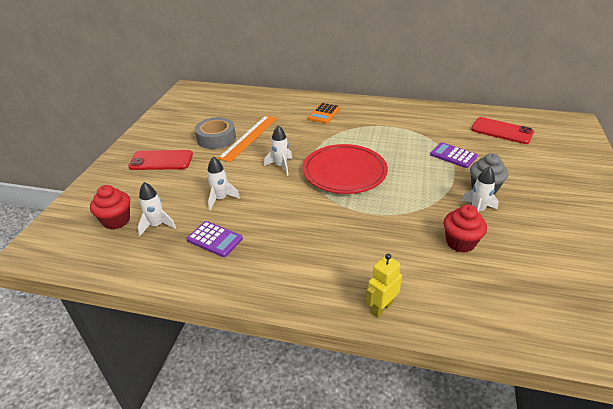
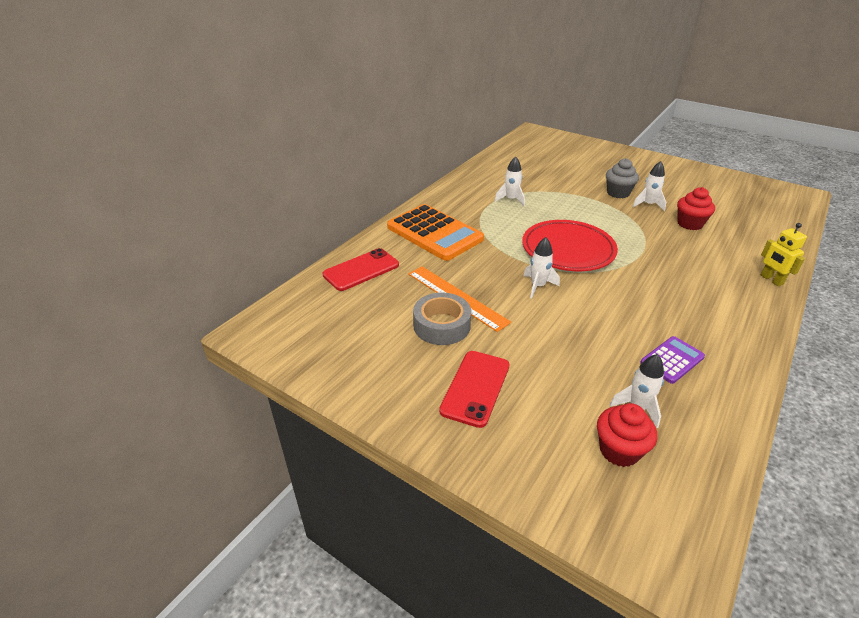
camera: 70 degrees left, 0 degrees up
(221, 199) = (592, 343): white rocket -> white rocket (511, 199)
(324, 113) = (434, 233): orange calculator -> orange calculator, size x1.99
(453, 156) = (562, 190): purple calculator -> none
(502, 131) = (532, 159): red phone -> red phone (361, 270)

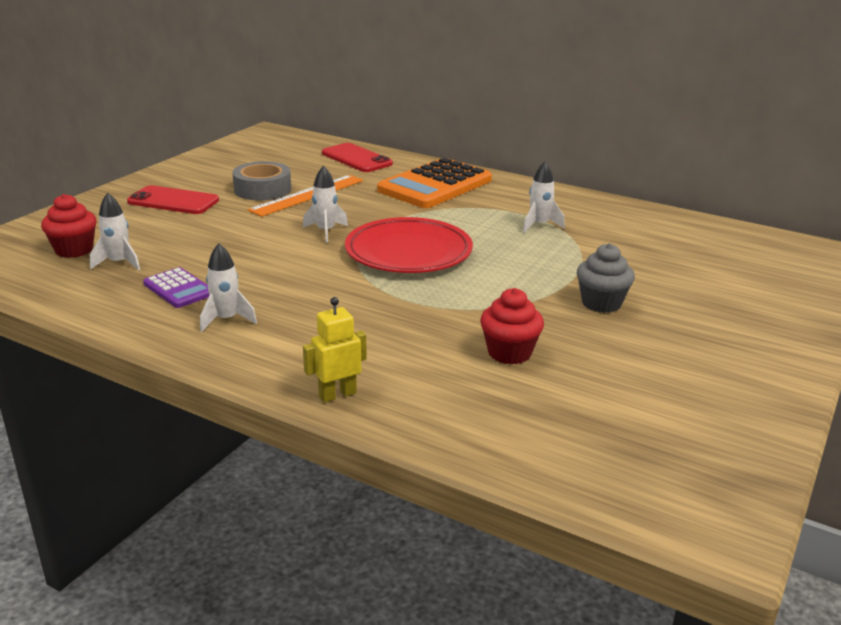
camera: 85 degrees right, 10 degrees down
(648, 205) = (568, 324): white rocket -> white rocket (226, 320)

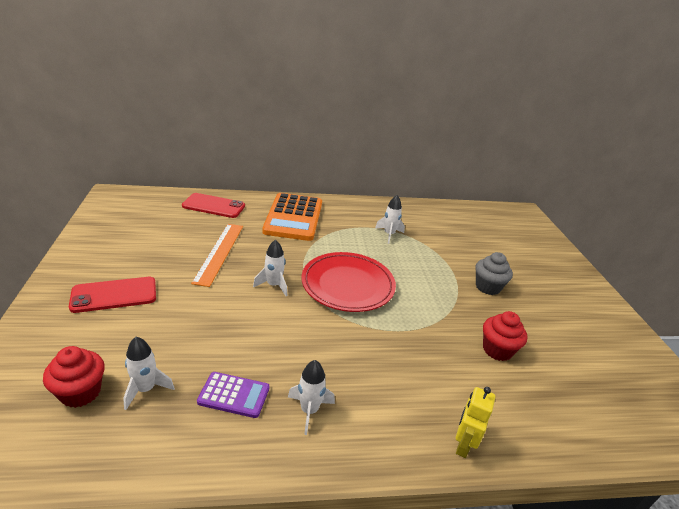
camera: 40 degrees left, 5 degrees up
(262, 189) = (178, 257): grey tape -> none

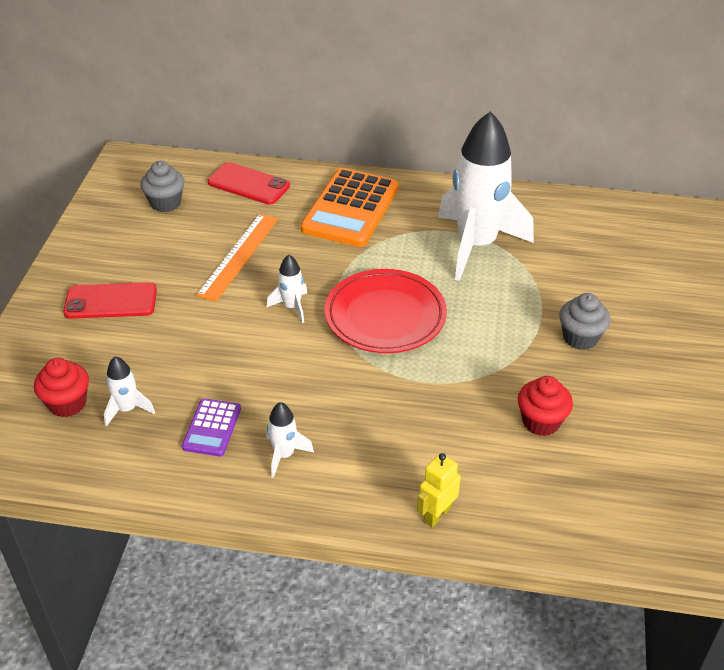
camera: 20 degrees right, 10 degrees up
(150, 221) = (165, 203): none -> grey cupcake
(234, 395) = (212, 428): purple calculator -> purple calculator turned 75 degrees clockwise
(389, 234) = (476, 245): white rocket -> white rocket, size x2.40

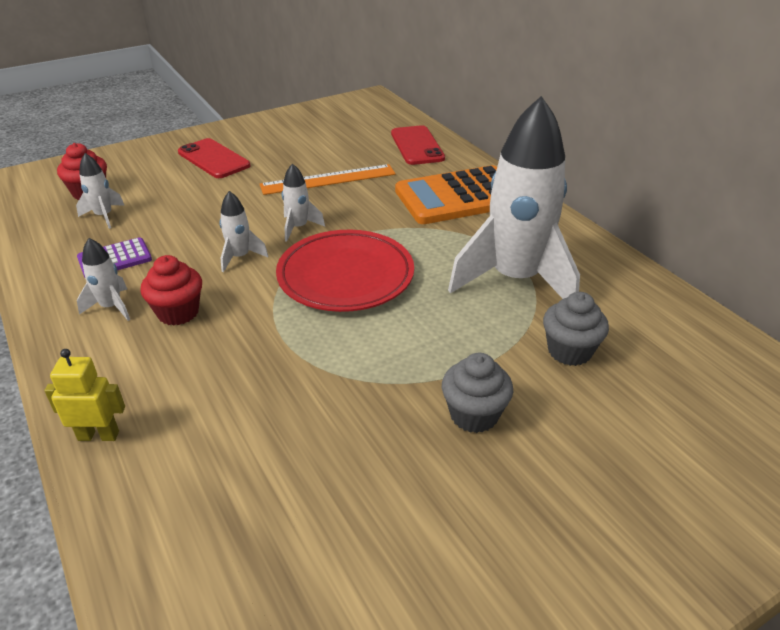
camera: 50 degrees right, 5 degrees down
(165, 203) = (346, 129): grey cupcake -> grey cupcake (569, 351)
(296, 356) = (240, 257): none -> white rocket
(541, 422) = (305, 448): red cupcake -> red cupcake (178, 312)

